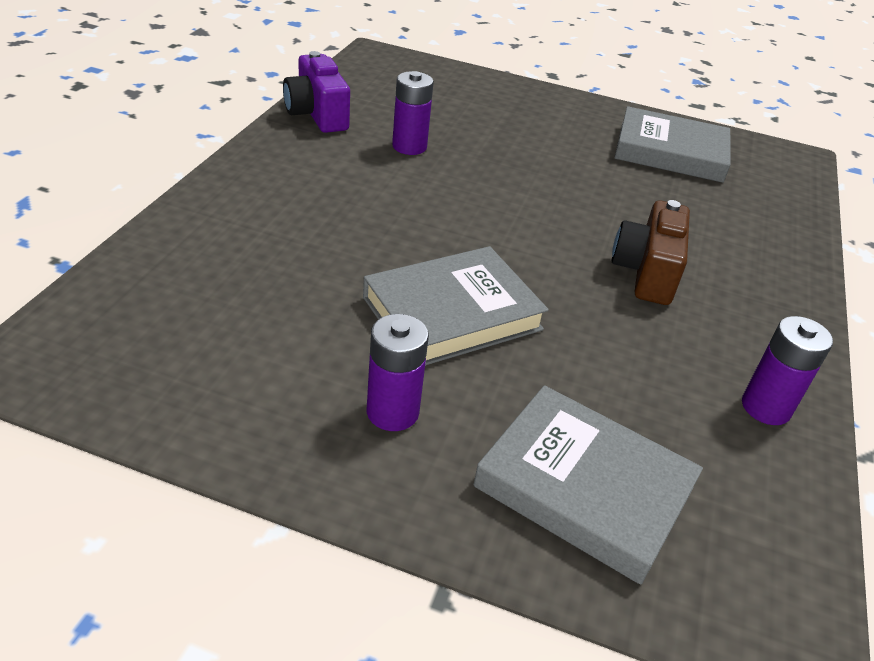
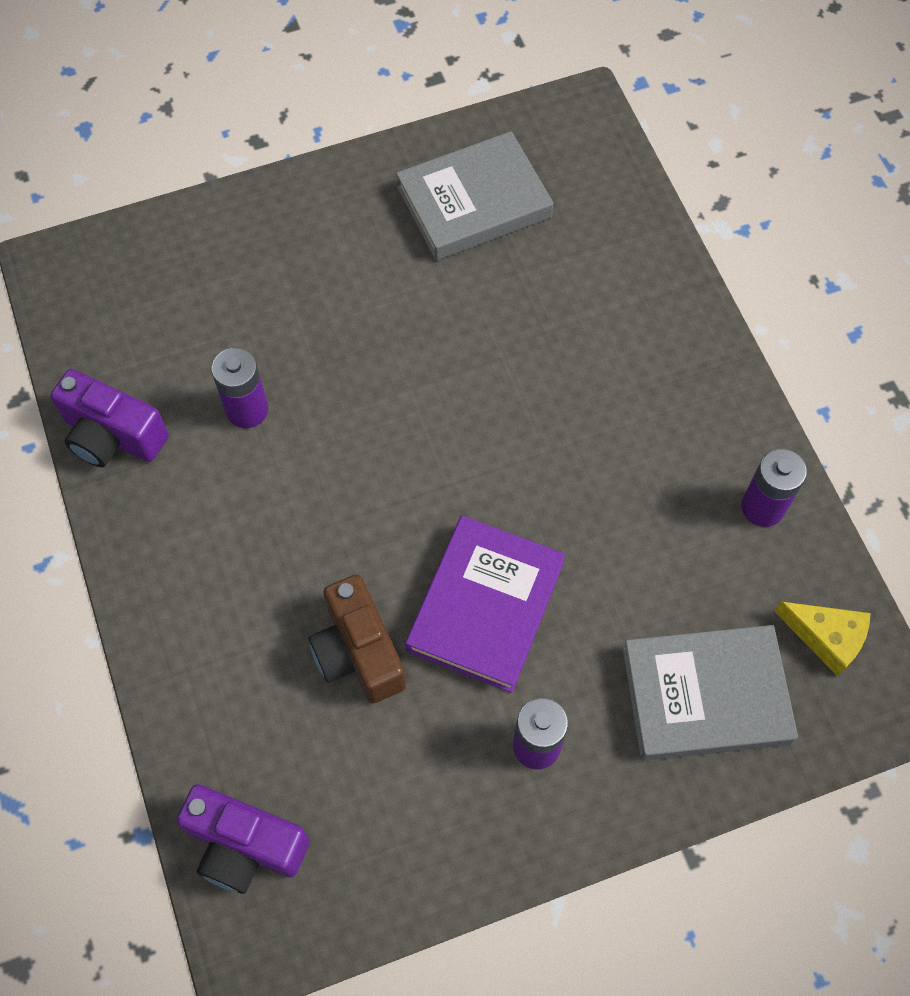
camera: 35 degrees left, 25 degrees up
(110, 311) = (245, 846): none -> purple camera
(452, 313) = (485, 606): grey book -> purple book
(646, 272) = (582, 417): brown camera -> brown camera (358, 652)
(756, 533) = (826, 637): none -> yellow cheese

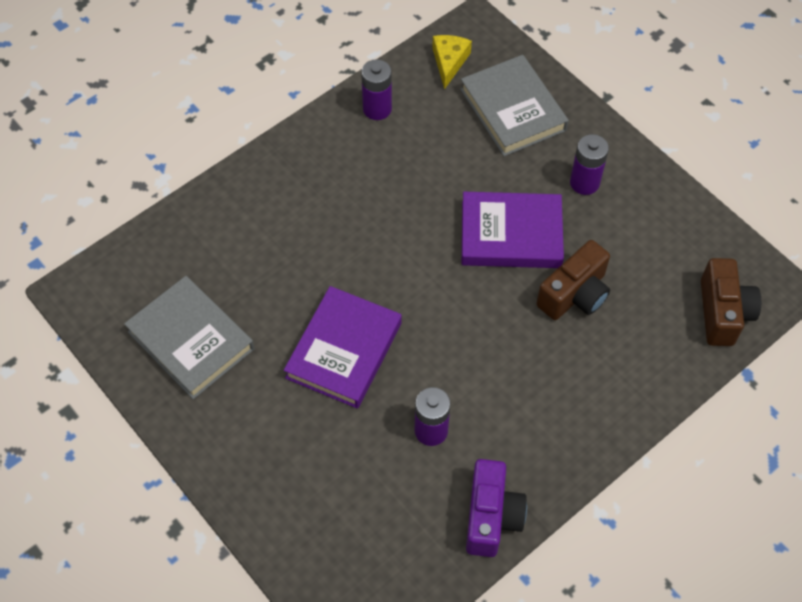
camera: 110 degrees left, 5 degrees down
(245, 846) = (722, 312): purple camera -> brown camera
(393, 351) = (344, 350): none -> purple book

